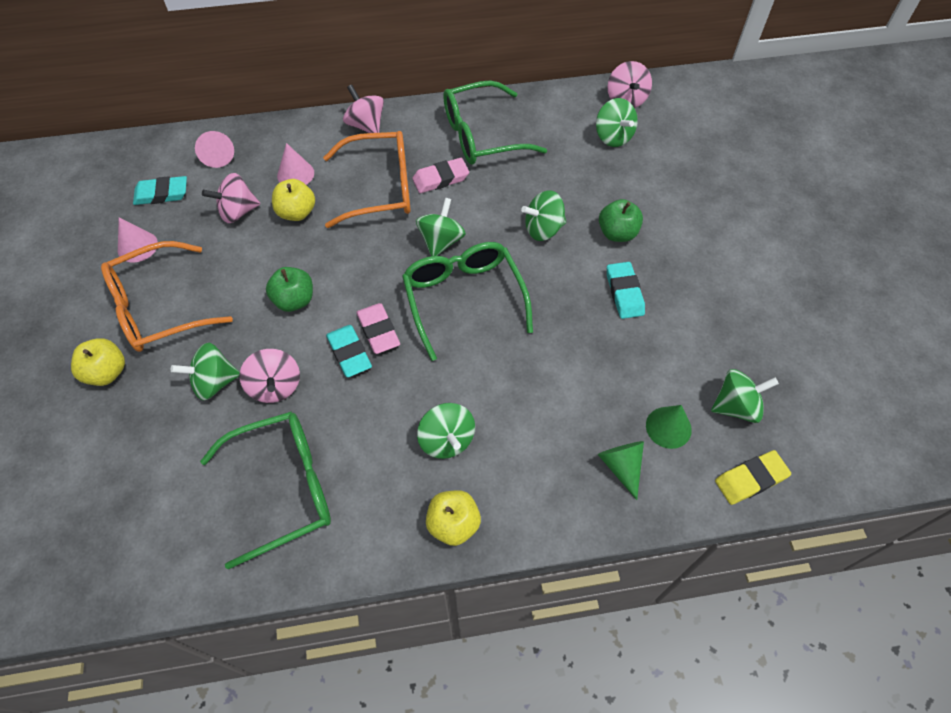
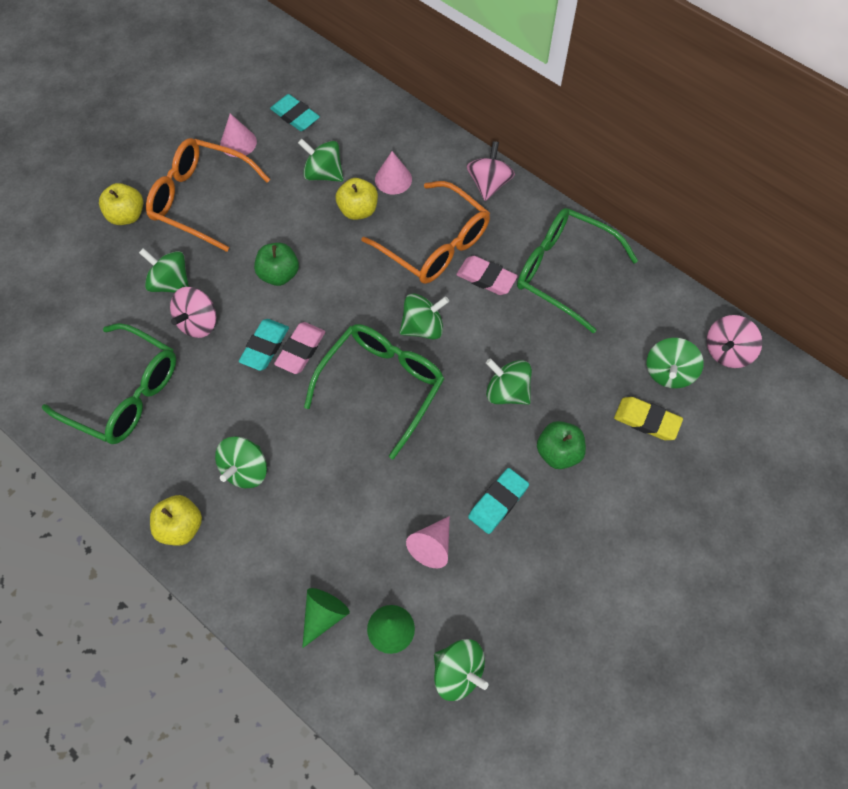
camera: 50 degrees right, 5 degrees up
(218, 155) = (362, 117): pink cone -> pink cone (432, 546)
(238, 212) = (323, 174): pink spinning top -> green spinning top
(750, 479) = (394, 730): yellow eraser -> yellow eraser (646, 420)

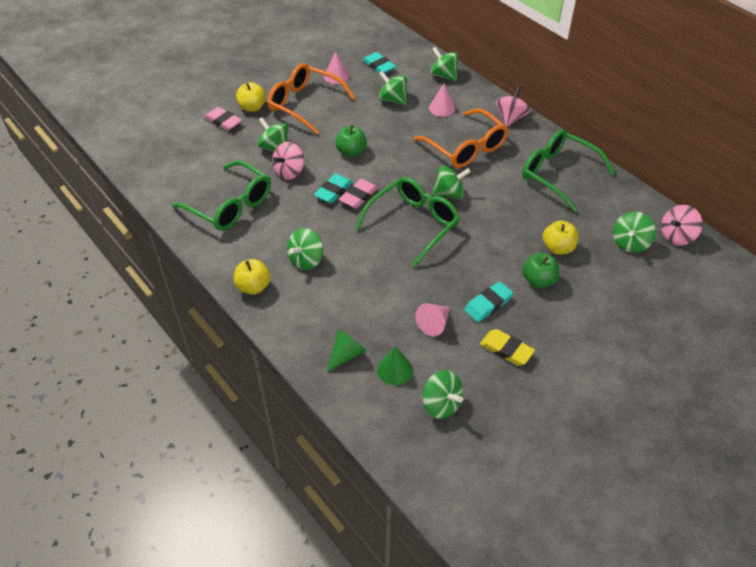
camera: 10 degrees right, 15 degrees down
(358, 210) = (414, 122): yellow apple -> yellow apple (558, 248)
(486, 278) = (500, 171): pink eraser -> pink eraser (223, 121)
(507, 392) = (505, 239): green spinning top -> green spinning top (444, 75)
(646, 420) = (609, 270): yellow eraser -> yellow eraser (506, 350)

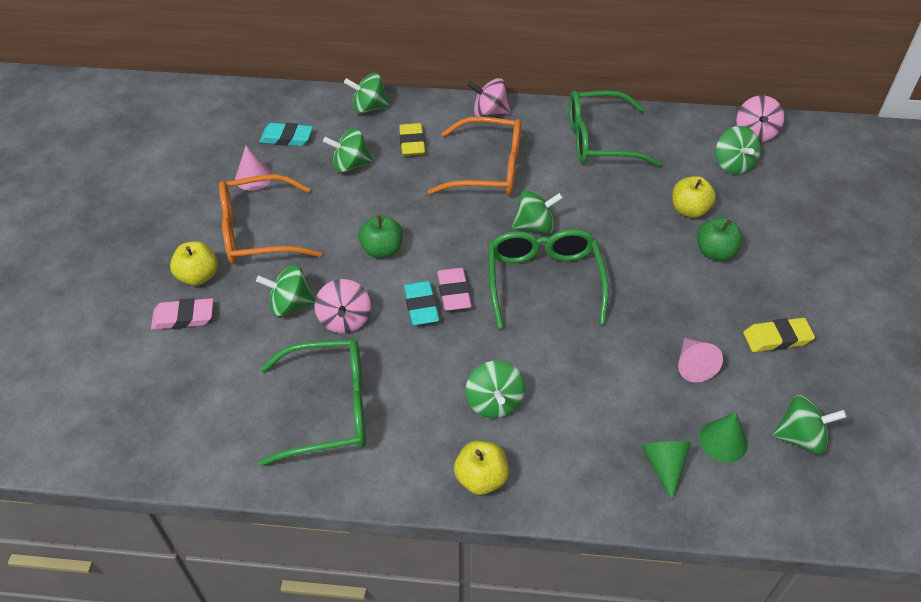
camera: 45 degrees left, 0 degrees up
(442, 108) = (412, 143): pink cone -> yellow eraser
(449, 194) = (535, 226): green spinning top -> green spinning top turned 45 degrees clockwise
(488, 304) = (708, 308): turquoise eraser -> none
(510, 118) = (489, 113): pink spinning top -> pink spinning top turned 60 degrees counterclockwise

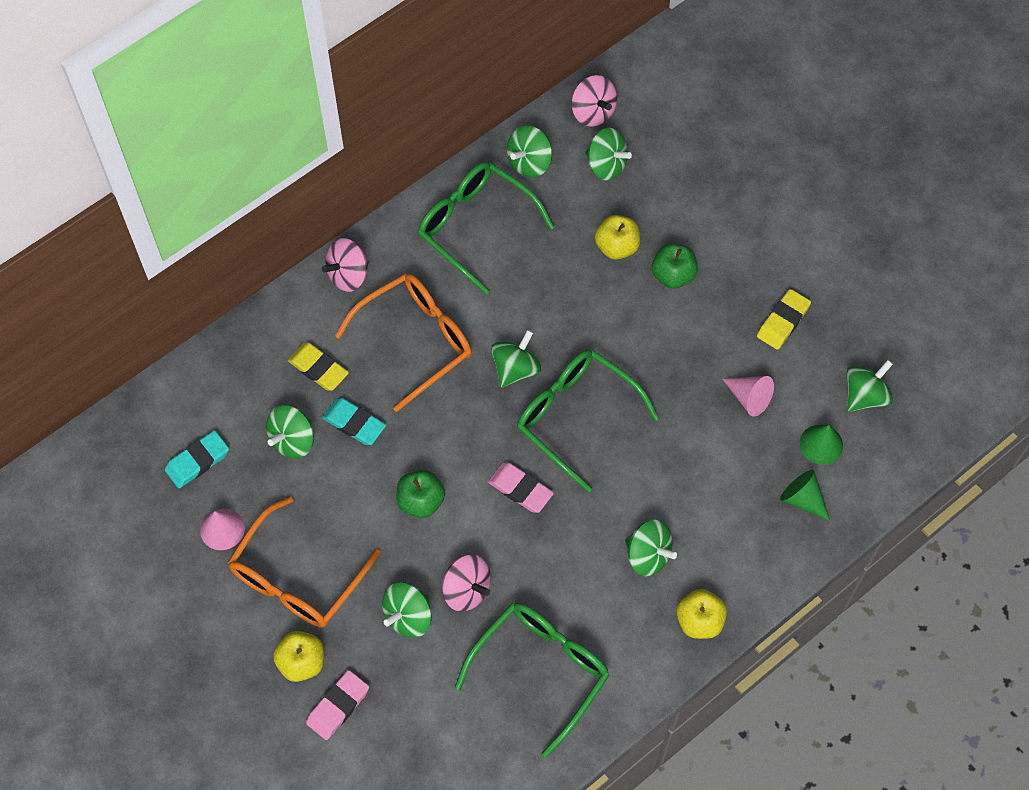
camera: 45 degrees left, 15 degrees up
(369, 108) = (232, 362): green spinning top -> green spinning top (529, 162)
(421, 306) = (509, 524): turquoise eraser -> turquoise eraser (354, 423)
(600, 140) = (476, 227): green glasses -> green glasses turned 90 degrees clockwise

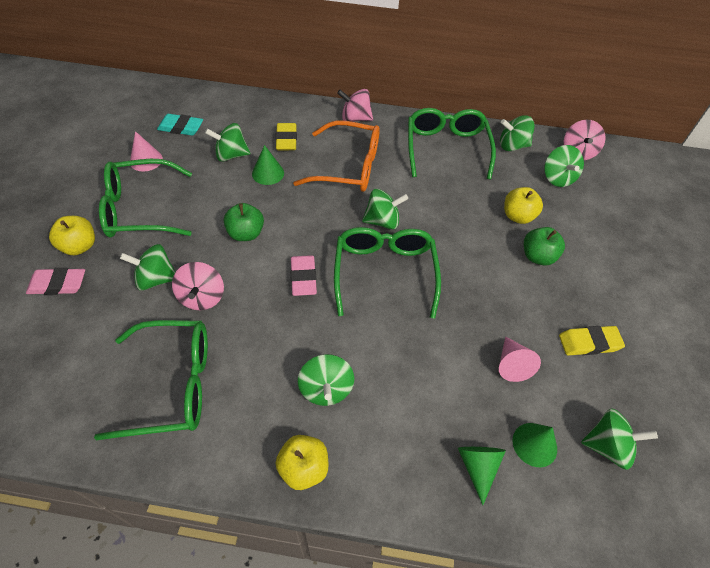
camera: 45 degrees right, 10 degrees down
(298, 577) = (141, 209): orange glasses -> green glasses
(354, 423) = (268, 173): turquoise eraser -> green cone

